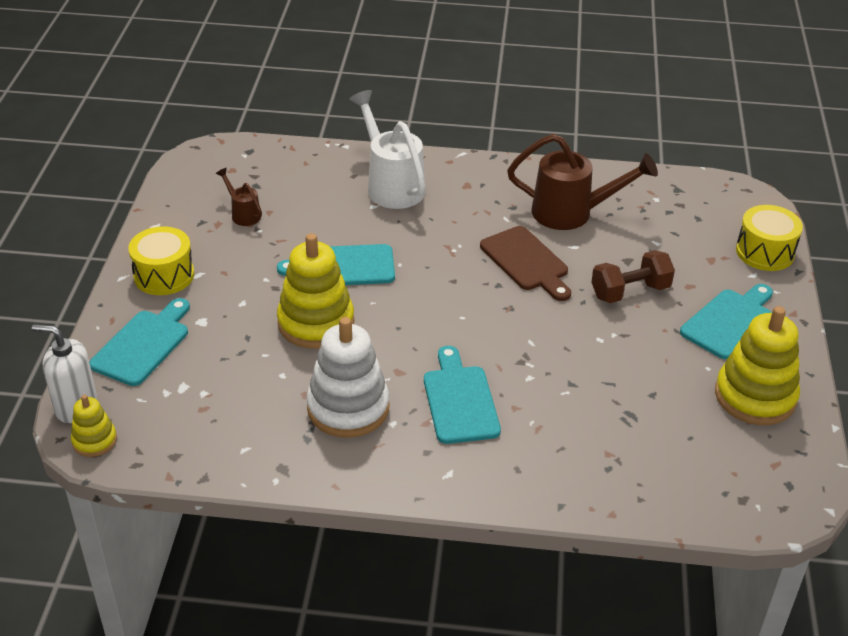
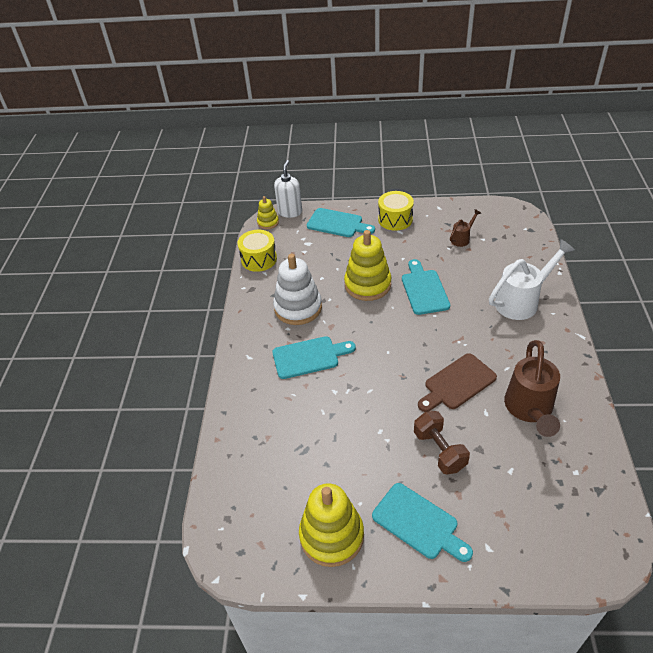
camera: 90 degrees right, 5 degrees up
(765, 252) = (526, 561): yellow drum -> yellow drum (259, 259)

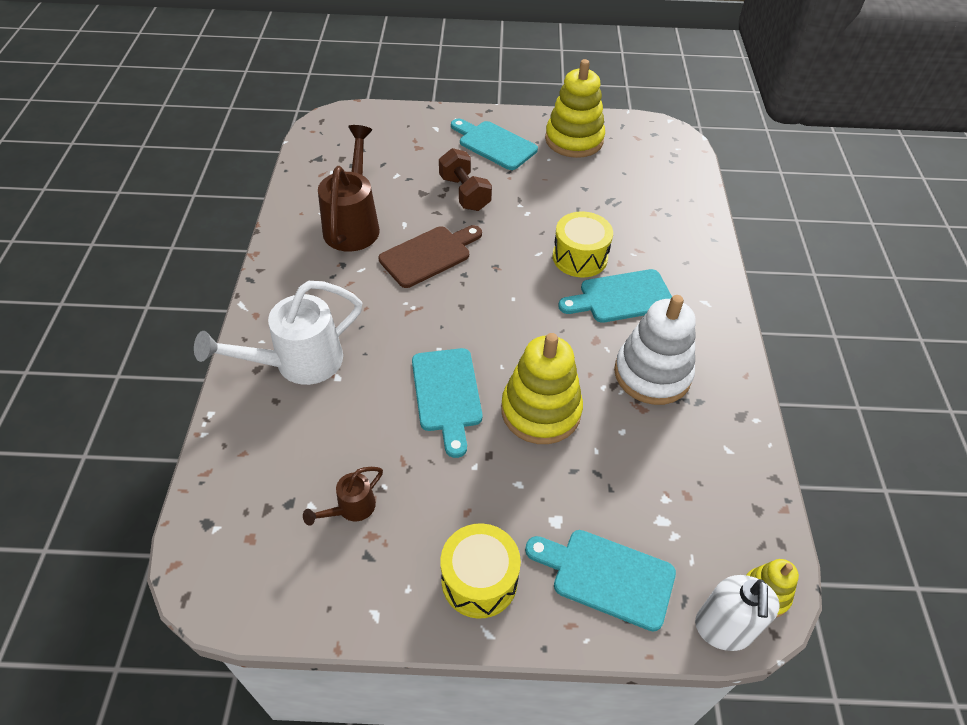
camera: 175 degrees right, 5 degrees up
(259, 259) = (750, 484): yellow drum -> yellow drum (580, 257)

